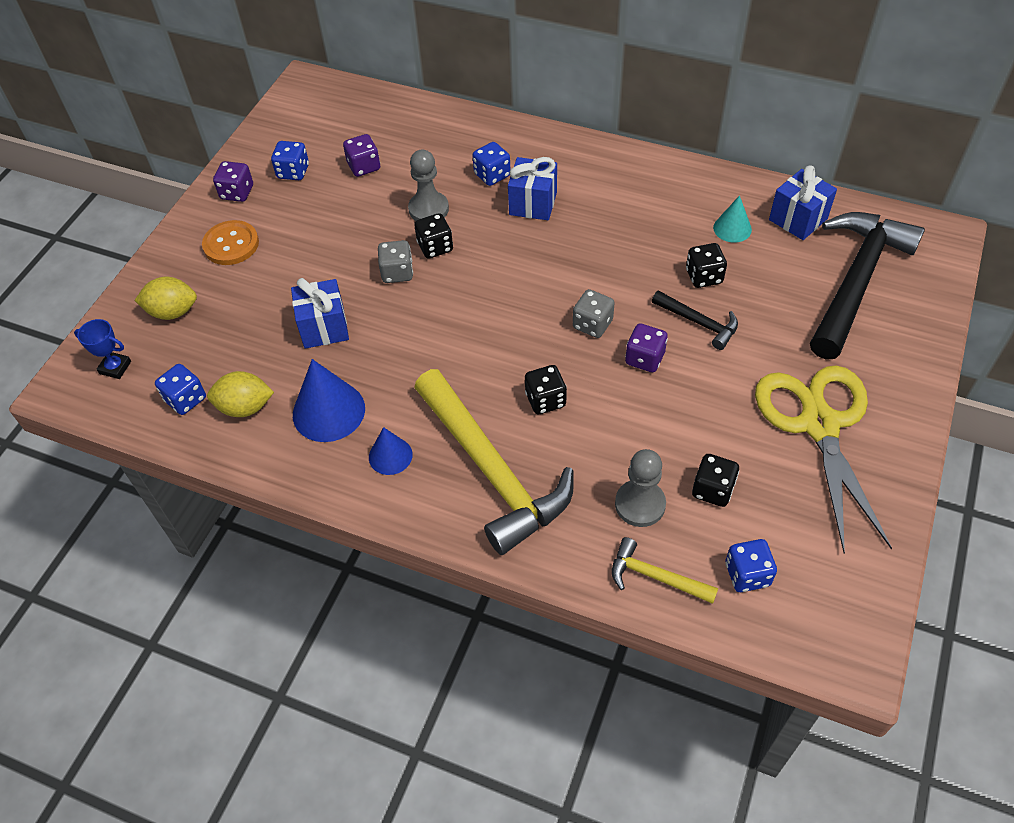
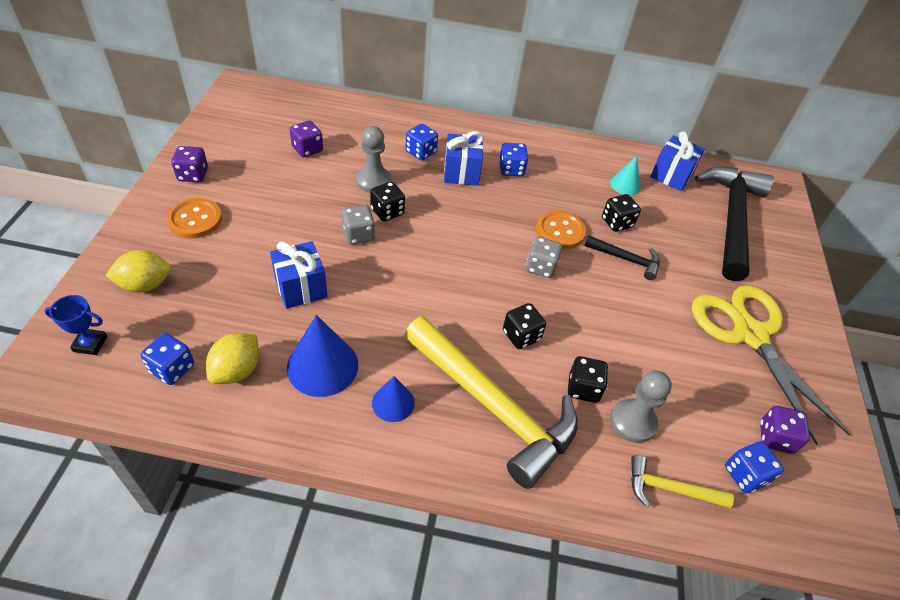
camera: 20 degrees left, 5 degrees down
(245, 407) = (237, 370): yellow lemon -> yellow lemon turned 45 degrees counterclockwise
(293, 172) = (243, 156): blue dice -> blue dice (511, 170)
(629, 283) = (560, 231): none -> orange button
(644, 358) = (593, 292): purple dice -> purple dice (775, 438)
(712, 489) = (688, 400): black dice -> black dice (583, 388)

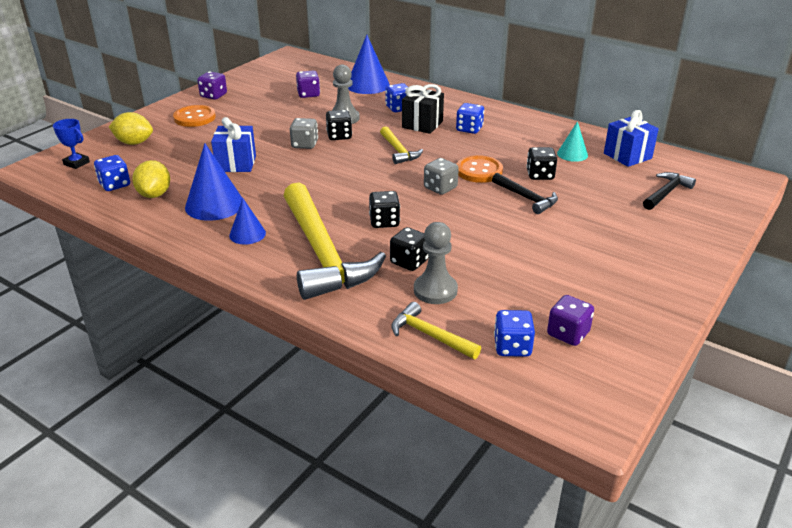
camera: 30 degrees right, 15 degrees down
(237, 370) = (154, 194): yellow lemon -> yellow lemon turned 60 degrees counterclockwise
(364, 121) = (367, 85): none -> blue cone
(461, 173) = (422, 124): blue gift -> black gift
(464, 221) = (398, 151): none -> yellow hammer
(731, 219) = (666, 193): black hammer -> black hammer, size x0.46
(750, 334) = (608, 267): yellow scissors -> none

